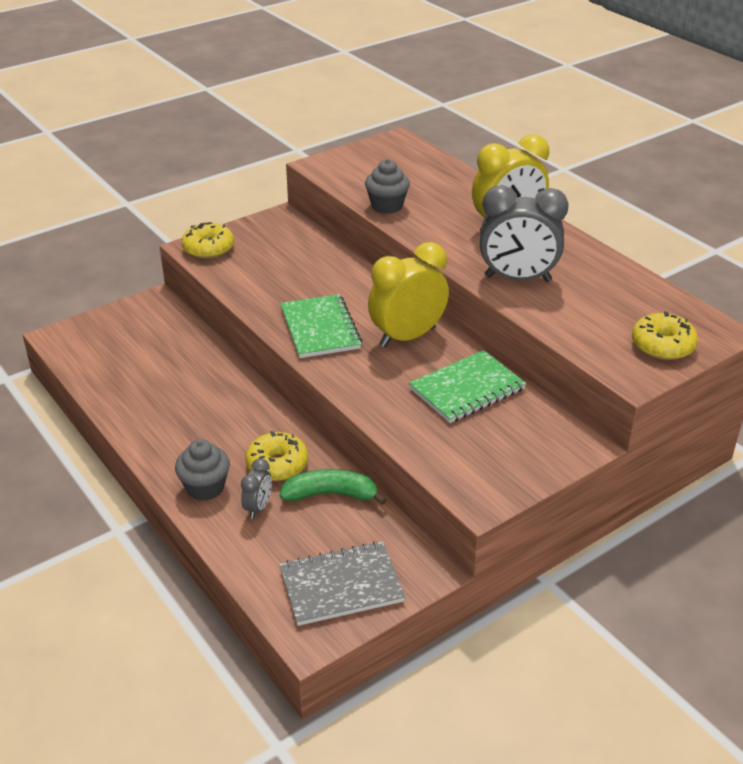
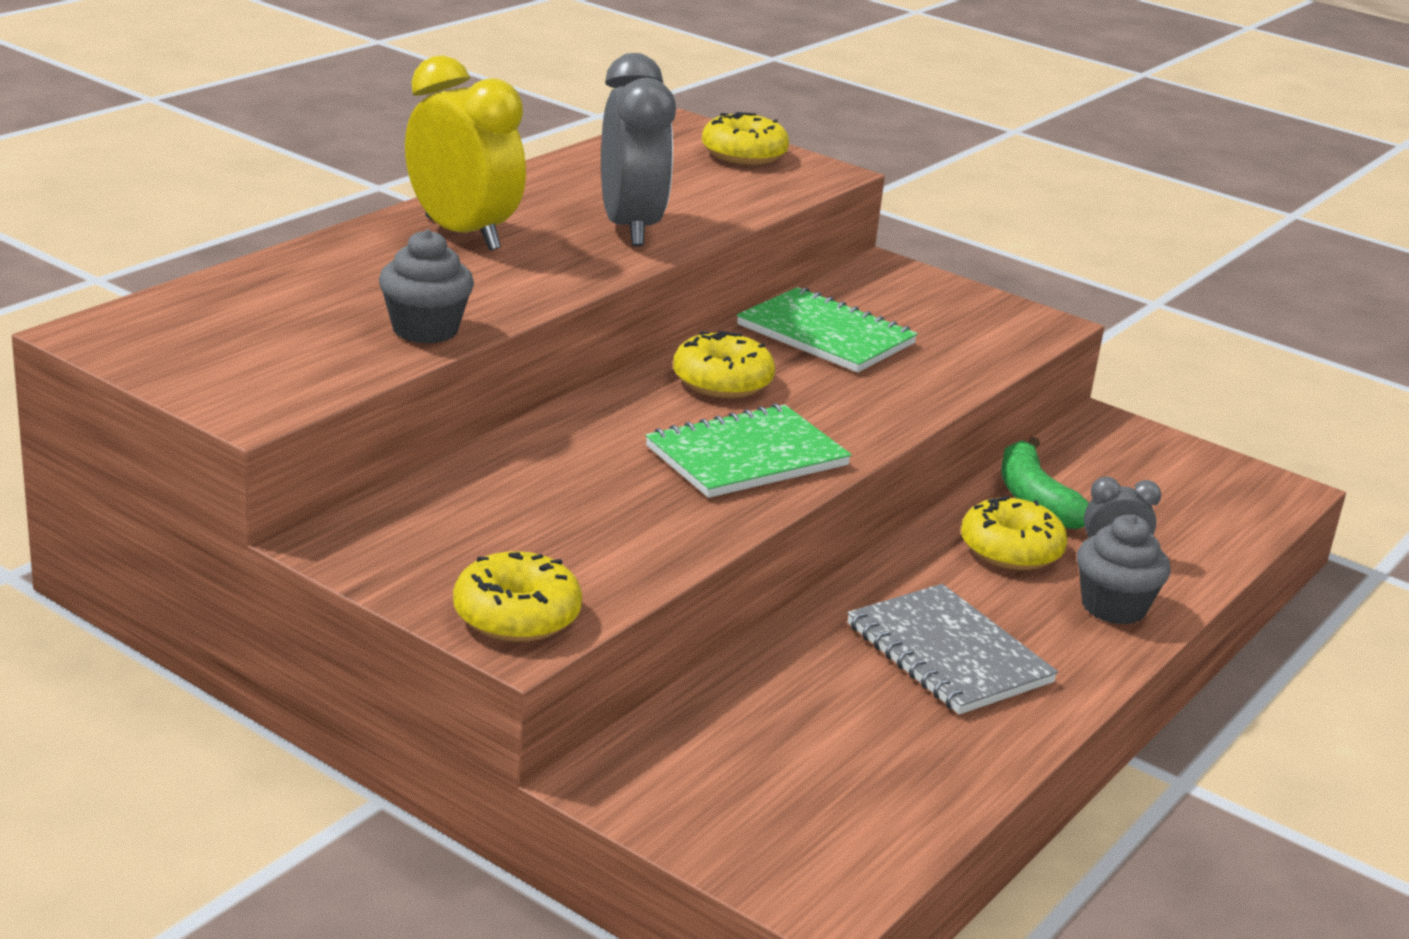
camera: 110 degrees left, 10 degrees down
(341, 585) = (1187, 476): grey notebook -> grey notebook (948, 654)
(407, 337) = (722, 382): yellow clock -> yellow donut

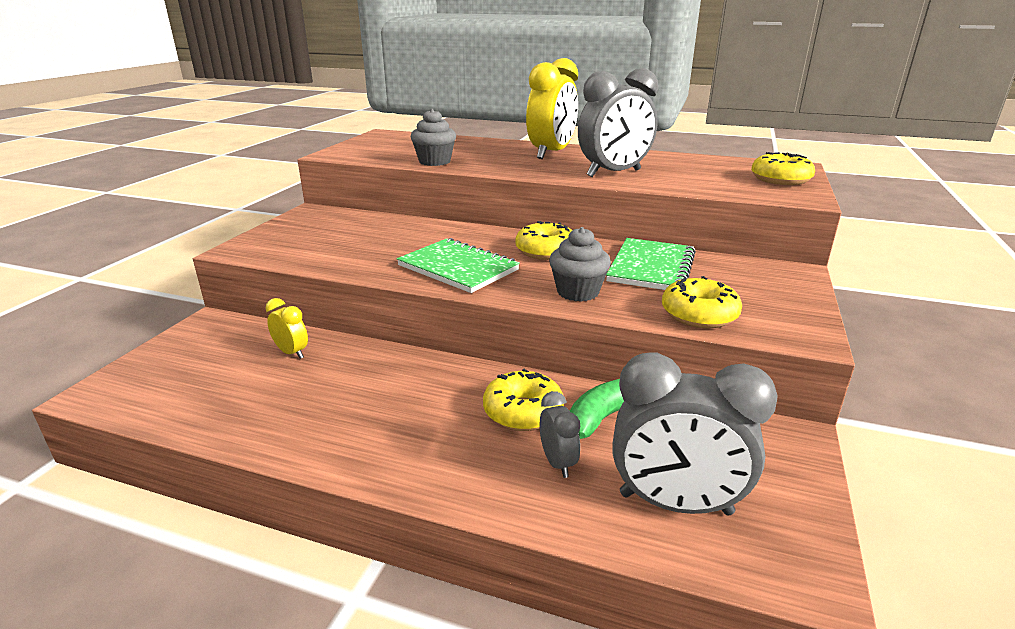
camera: 75 degrees right, 0 degrees up
(516, 616) = (258, 246): yellow donut -> yellow donut (699, 315)
(776, 699) = (292, 353): none -> yellow clock
(948, 654) = (364, 402): grey notebook -> none
(1113, 607) = (470, 471): grey cupcake -> grey cupcake (577, 292)
(1188, 513) = (675, 504): none -> grey clock

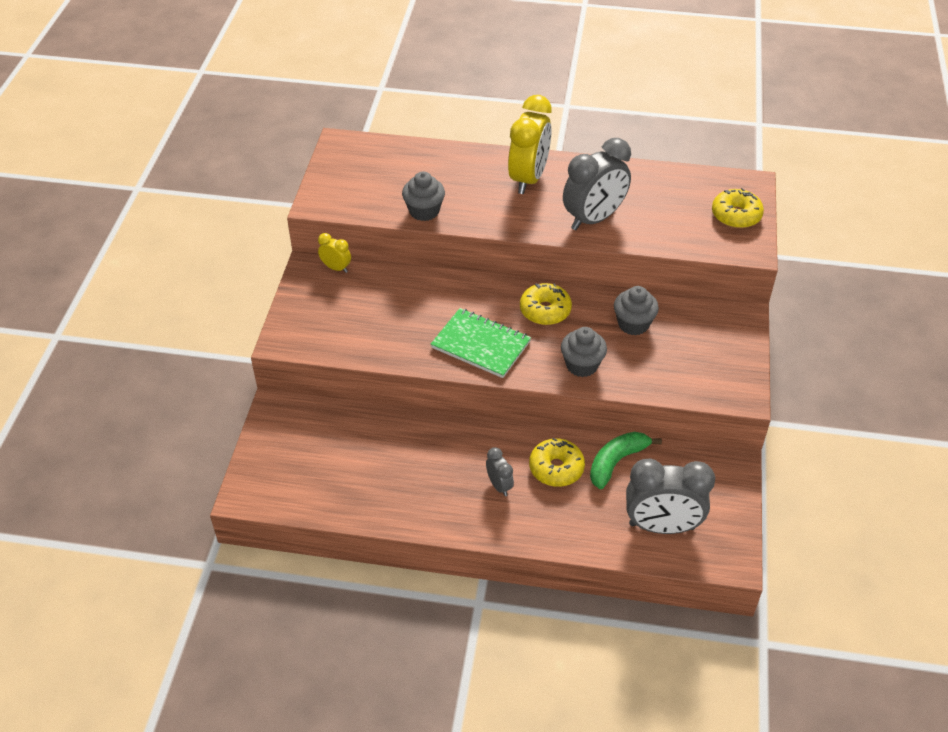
camera: 10 degrees left, 20 degrees up
(292, 353) = (365, 434): yellow clock -> yellow clock (336, 268)
(557, 463) = (588, 507): grey clock -> grey clock (499, 485)
(651, 267) = (633, 324): green notebook -> grey cupcake
(699, 315) = (672, 381): yellow donut -> none

